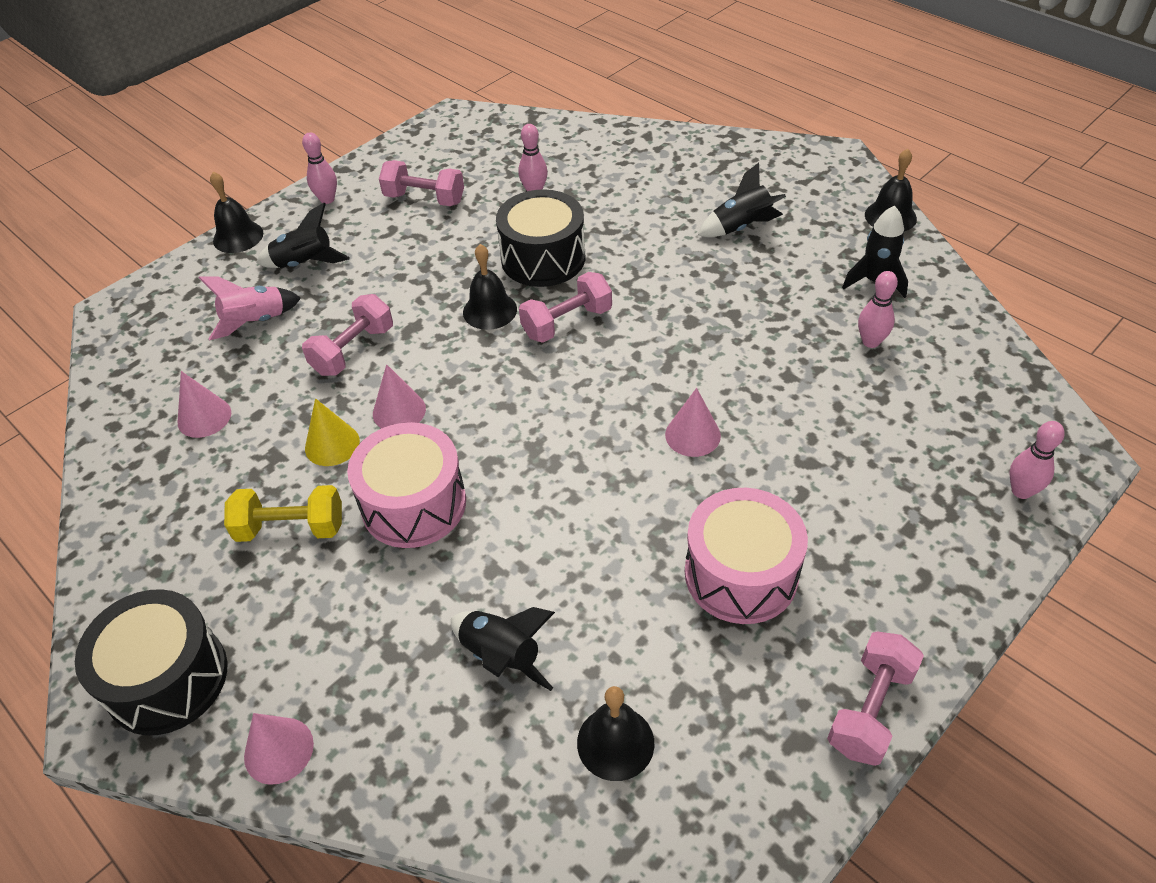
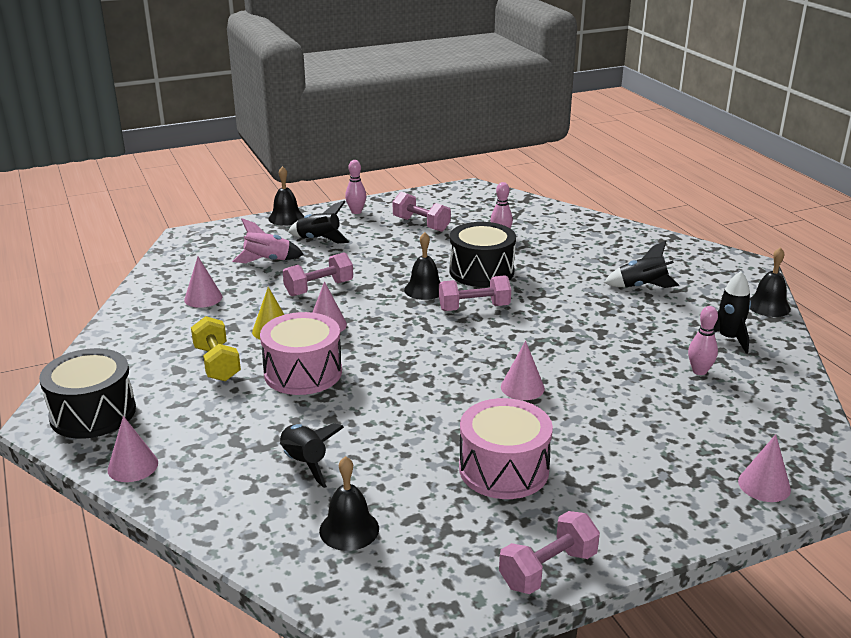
camera: 20 degrees right, 20 degrees down
(291, 528) = (217, 364): yellow dumbbell -> yellow dumbbell turned 45 degrees clockwise
(1021, 491) = (764, 485): pink bowling pin -> pink cone

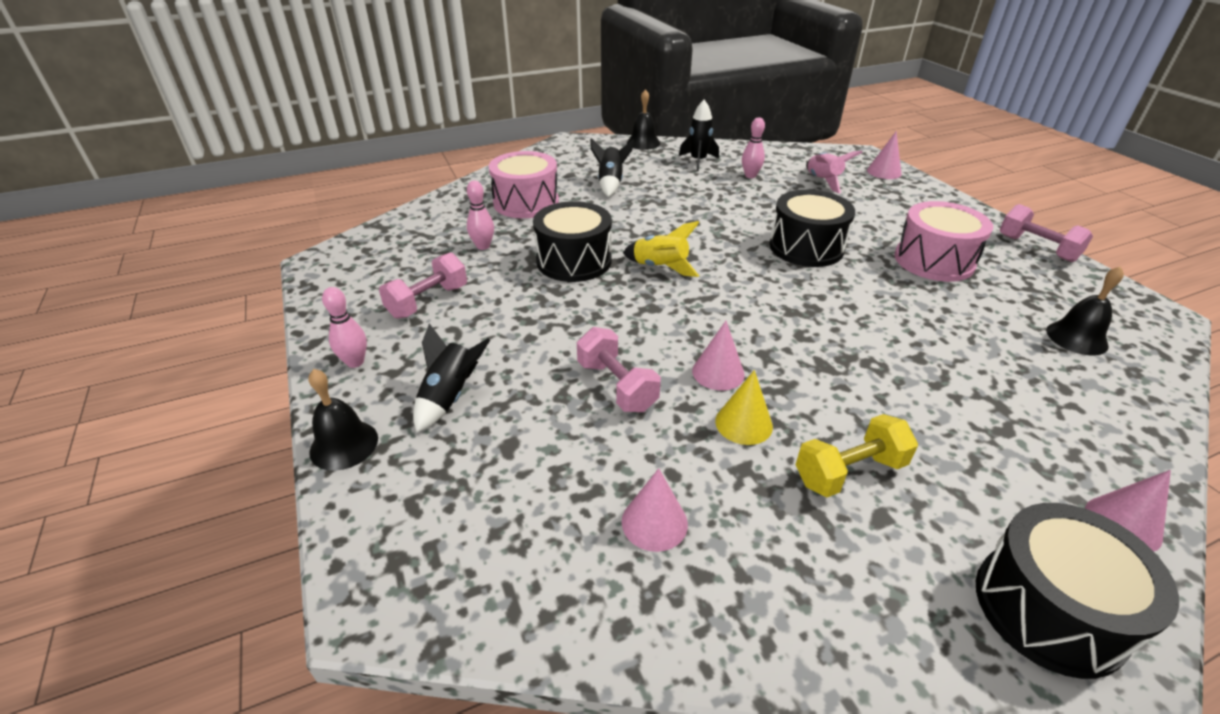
camera: 90 degrees left, 10 degrees up
(267, 260) = (517, 452): pink rocket -> pink rocket (823, 181)
(303, 372) = (837, 385): pink drum -> pink drum (526, 202)
(305, 463) = (1006, 371): black rocket -> none
(424, 289) = (618, 299): black bell -> none
(474, 308) = (660, 267): pink dumbbell -> yellow rocket
(522, 387) = (806, 247): pink cone -> black drum

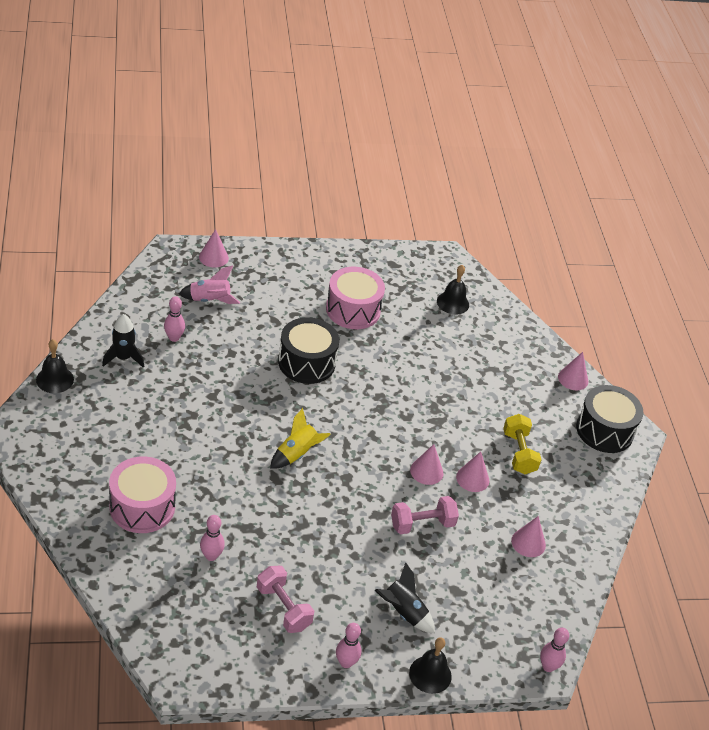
camera: 80 degrees left, 5 degrees up
(377, 606) = (548, 666): none -> pink bowling pin
(574, 261) = (263, 502): black drum -> none
(610, 183) = (135, 435): black rocket -> none
(743, 423) = (472, 478): yellow cone -> pink cone
(1036, 248) = (360, 254): pink dumbbell -> none

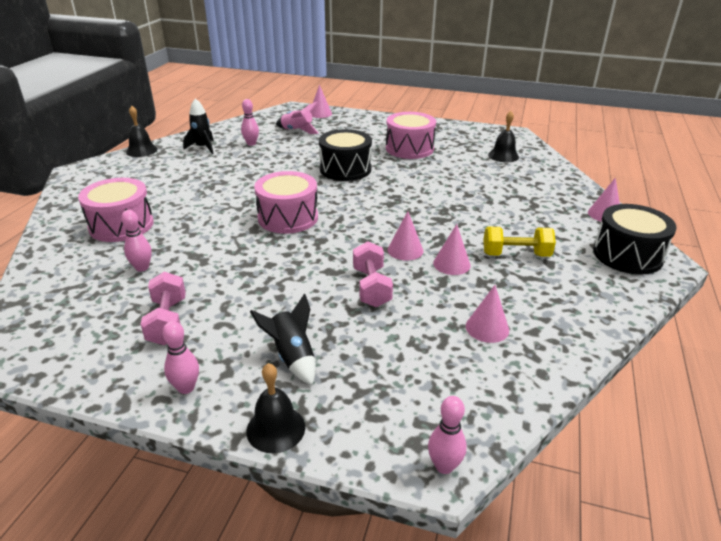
camera: 30 degrees right, 10 degrees down
(297, 454) = (288, 217): yellow rocket -> pink drum
(422, 524) = (371, 287): pink dumbbell -> pink dumbbell turned 75 degrees clockwise
(519, 453) = (516, 254): yellow dumbbell -> yellow dumbbell turned 75 degrees clockwise

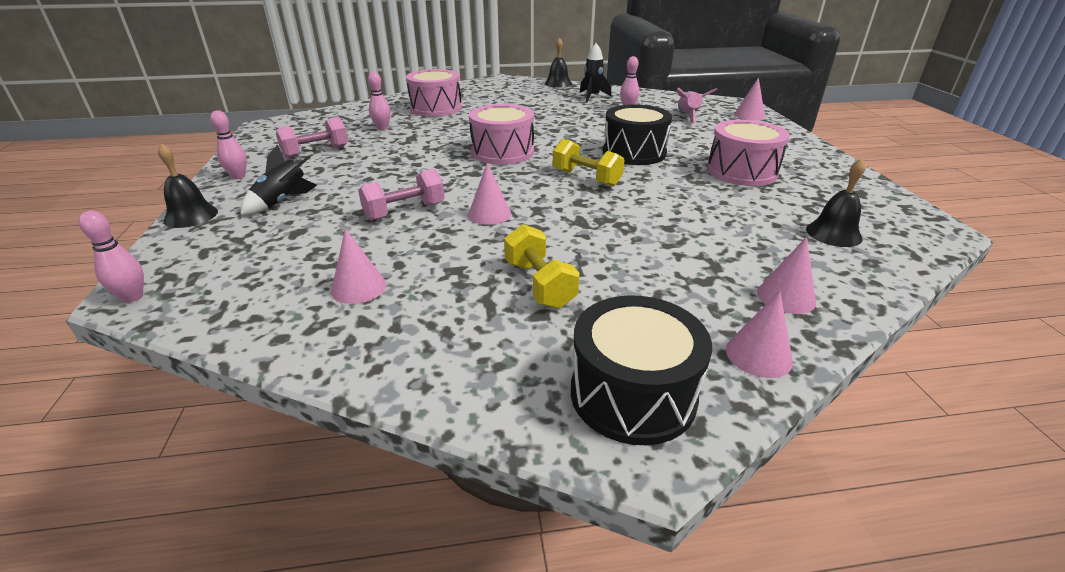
camera: 65 degrees right, 0 degrees up
(374, 198) = (586, 178): none -> yellow dumbbell
(451, 264) = (481, 244): pink cone -> pink cone (786, 297)

